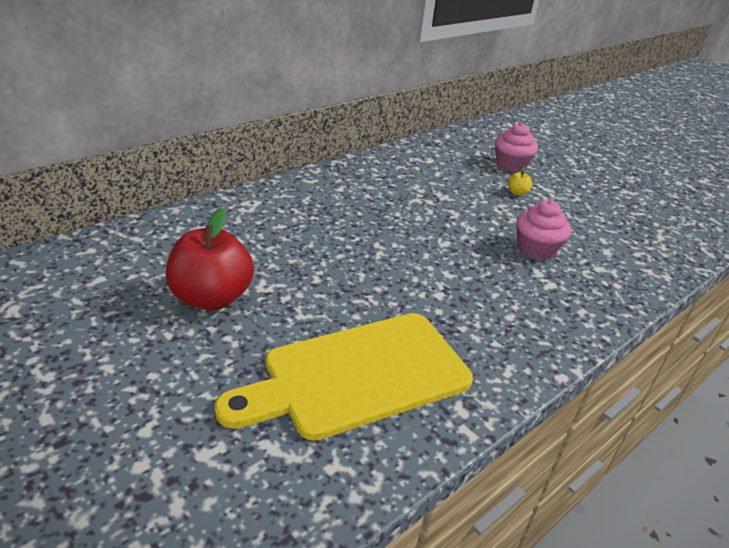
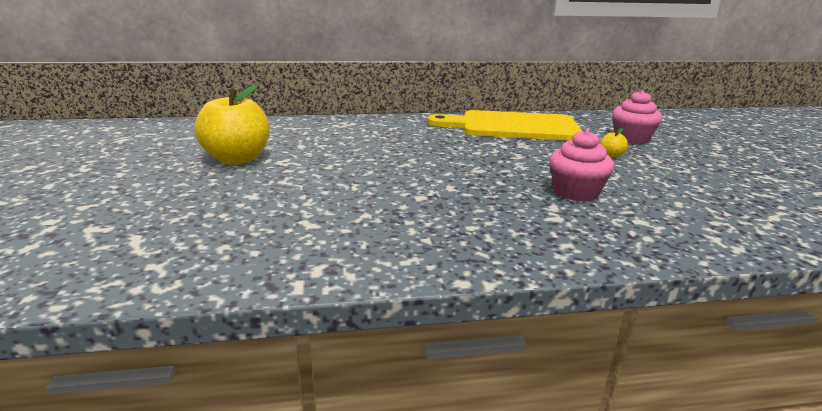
camera: 35 degrees right, 10 degrees down
(211, 298) = (237, 159): red apple -> yellow apple
(358, 376) = (266, 223): yellow cutting board -> yellow cutting board (513, 127)

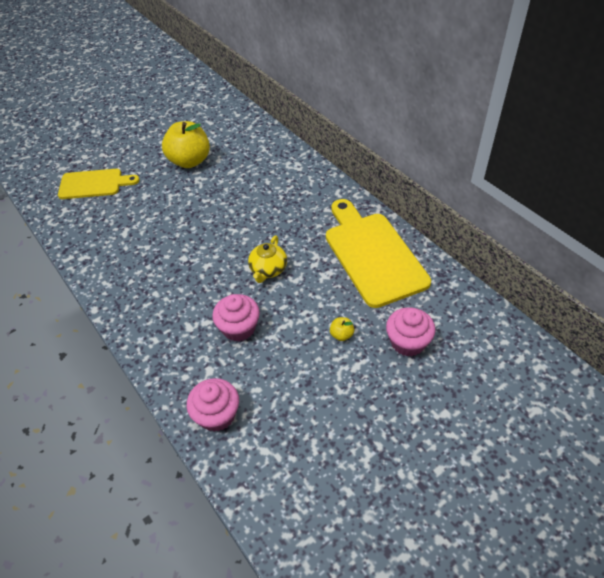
camera: 65 degrees right, 25 degrees up
(144, 226) = (94, 184): none -> yellow cutting board
(492, 162) = (268, 270): none -> yellow teapot
(719, 231) = (217, 415): none -> pink cupcake

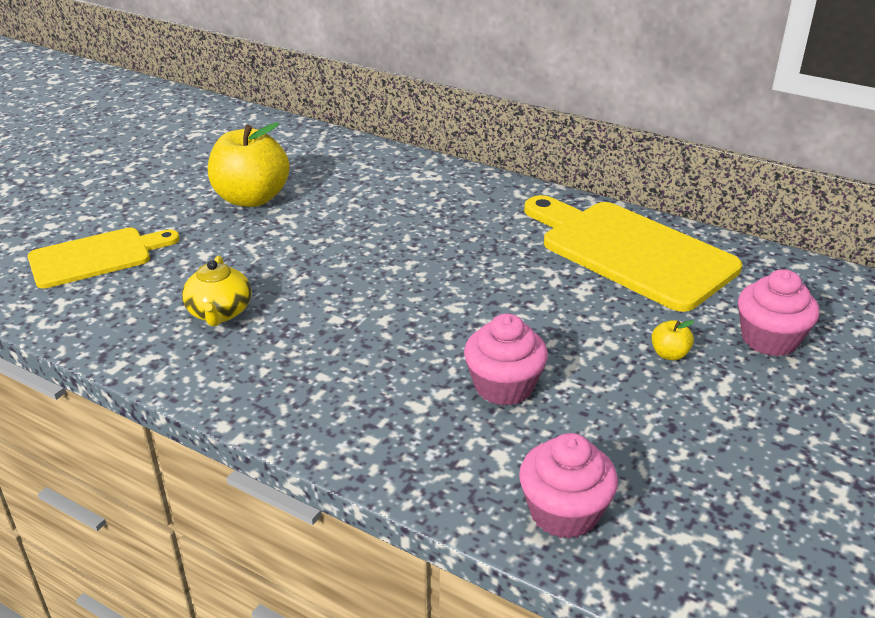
camera: 25 degrees left, 15 degrees down
(268, 270) = (489, 303): yellow teapot -> yellow teapot (219, 313)

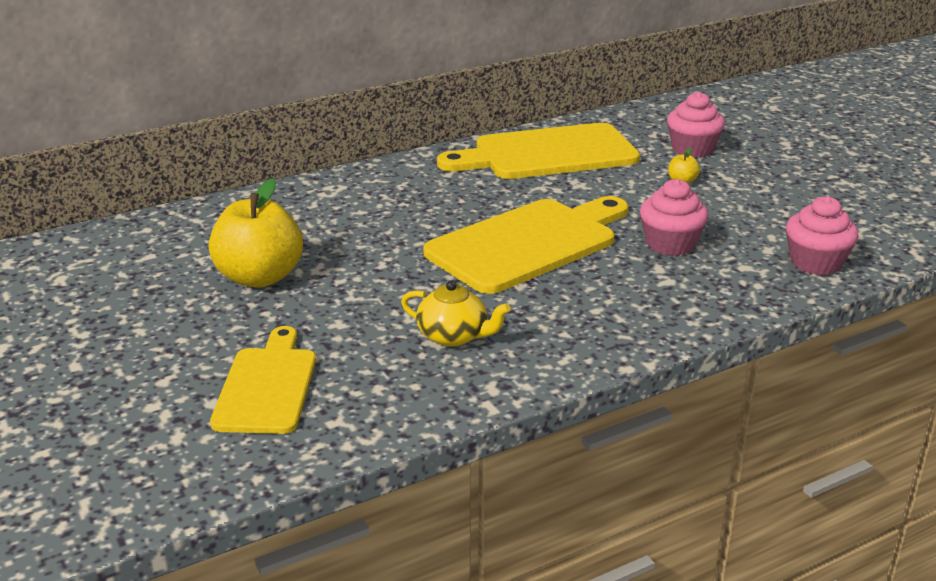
camera: 60 degrees left, 5 degrees down
(421, 298) = (527, 243): none -> yellow cutting board

